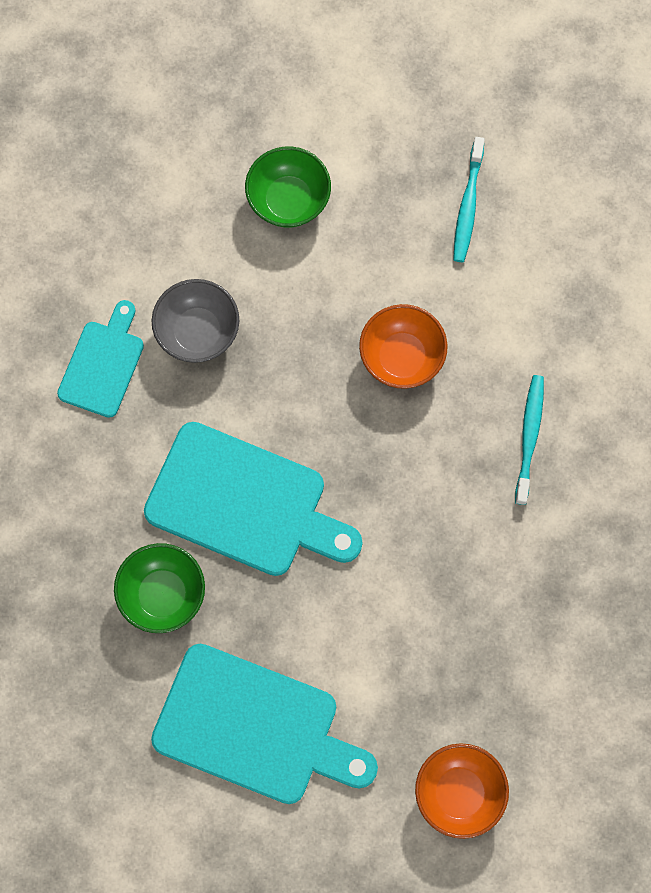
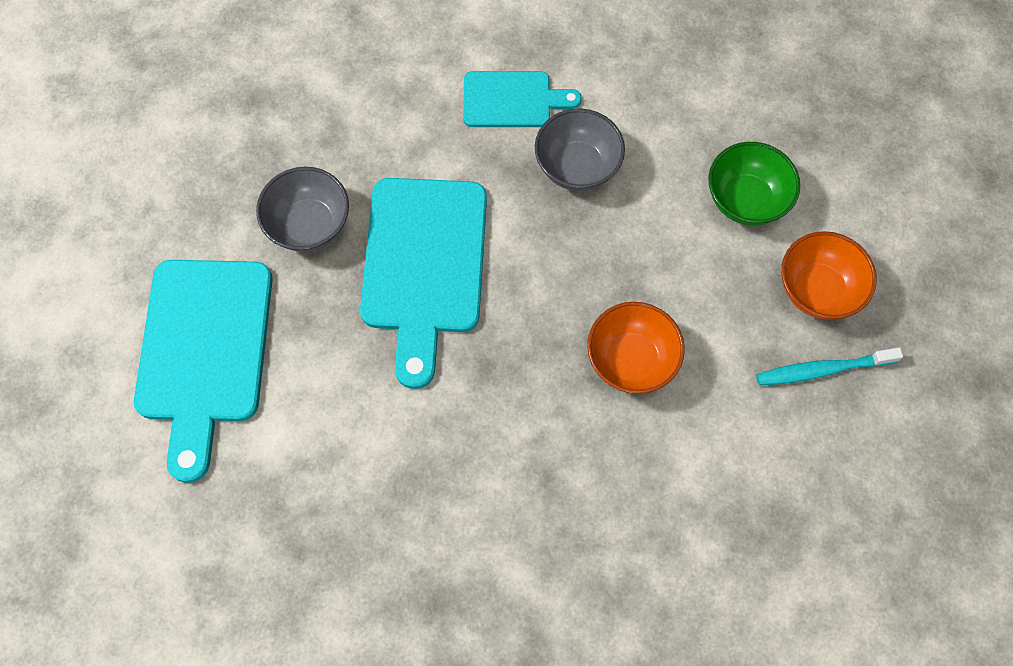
camera: 70 degrees right, 5 degrees down
(162, 594) = (309, 225): green bowl -> grey bowl
(459, 793) = (190, 574): orange bowl -> orange bowl (816, 289)
(529, 437) = (598, 518): turquoise toothbrush -> none

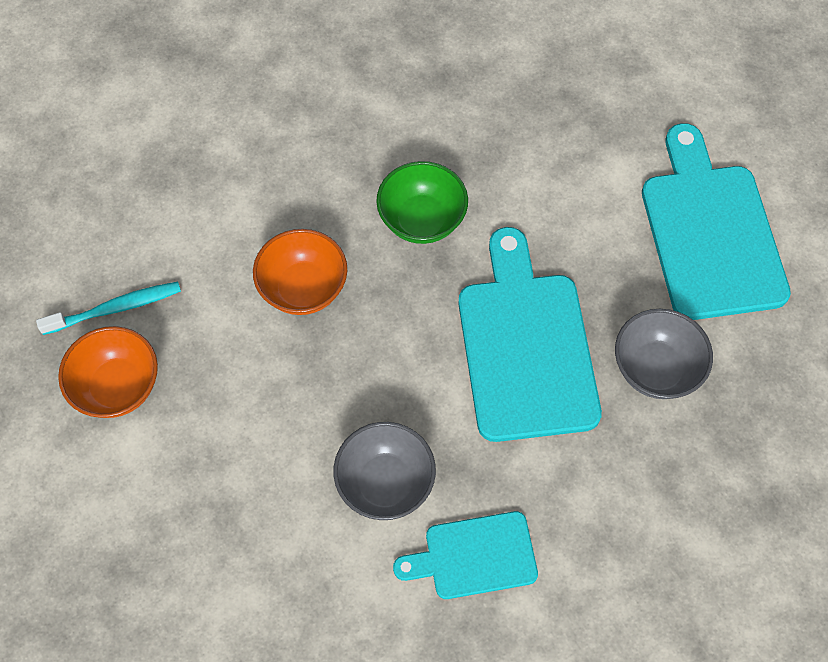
camera: 170 degrees right, 5 degrees down
(745, 200) = (194, 474): green bowl -> green bowl (422, 220)

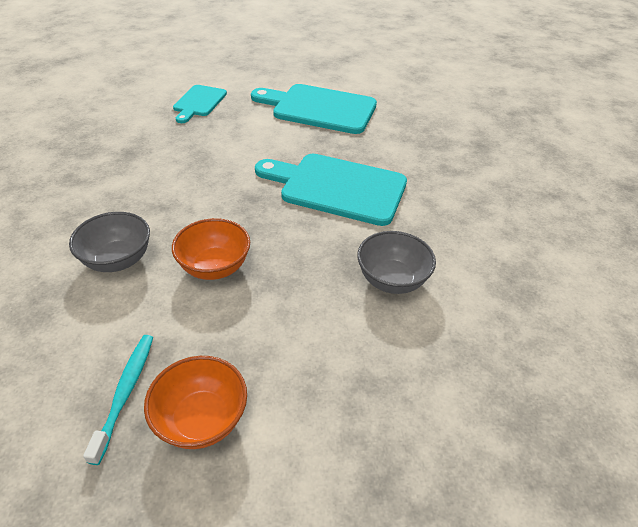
camera: 65 degrees left, 20 degrees down
(422, 220) = (217, 196): green bowl -> none
(474, 556) = (464, 258): turquoise cutting board -> turquoise cutting board (199, 102)
(655, 369) = (383, 151): grey bowl -> grey bowl (118, 260)

